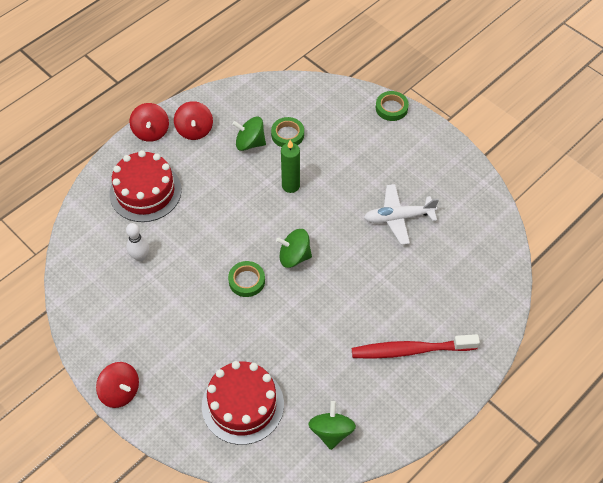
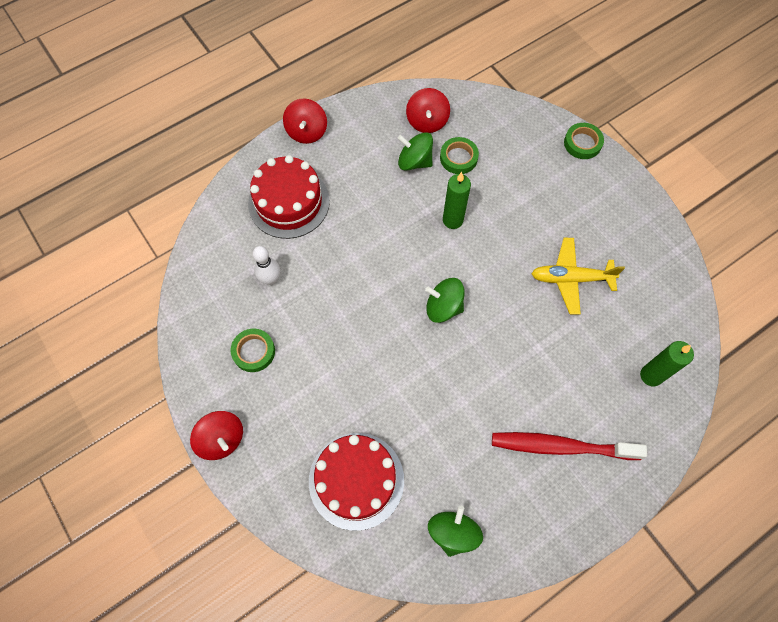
camera: 10 degrees right, 10 degrees up
(194, 130) = (355, 137): red spinning top -> red spinning top (427, 121)
(246, 281) = (385, 328): green tape -> green tape (253, 351)
(398, 218) = (571, 279): white plane -> yellow plane
(476, 283) = (651, 375): none -> green candle

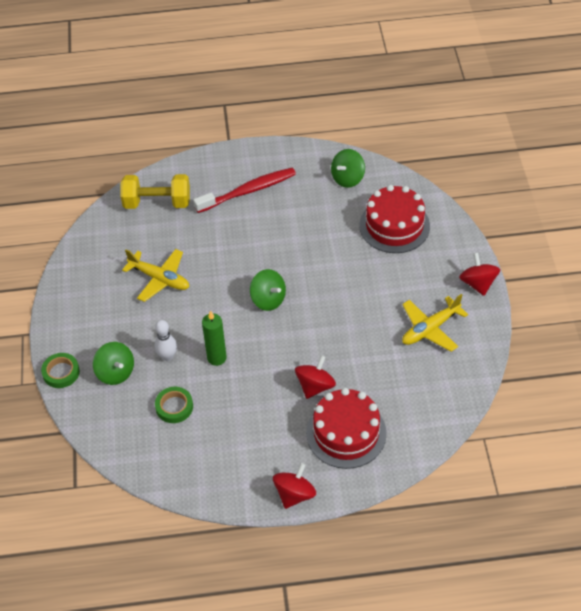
camera: 150 degrees left, 15 degrees down
(253, 351) = (430, 329): green tape -> yellow plane
(270, 279) = (392, 376): white bowling pin -> white bowling pin (167, 356)
(414, 161) = (214, 421): green spinning top -> green spinning top (115, 372)
(427, 121) = (177, 453): red spinning top -> red spinning top (315, 386)
(561, 446) = (248, 191): red toothbrush -> red toothbrush turned 60 degrees counterclockwise
(651, 375) = (157, 203): green candle -> yellow dumbbell

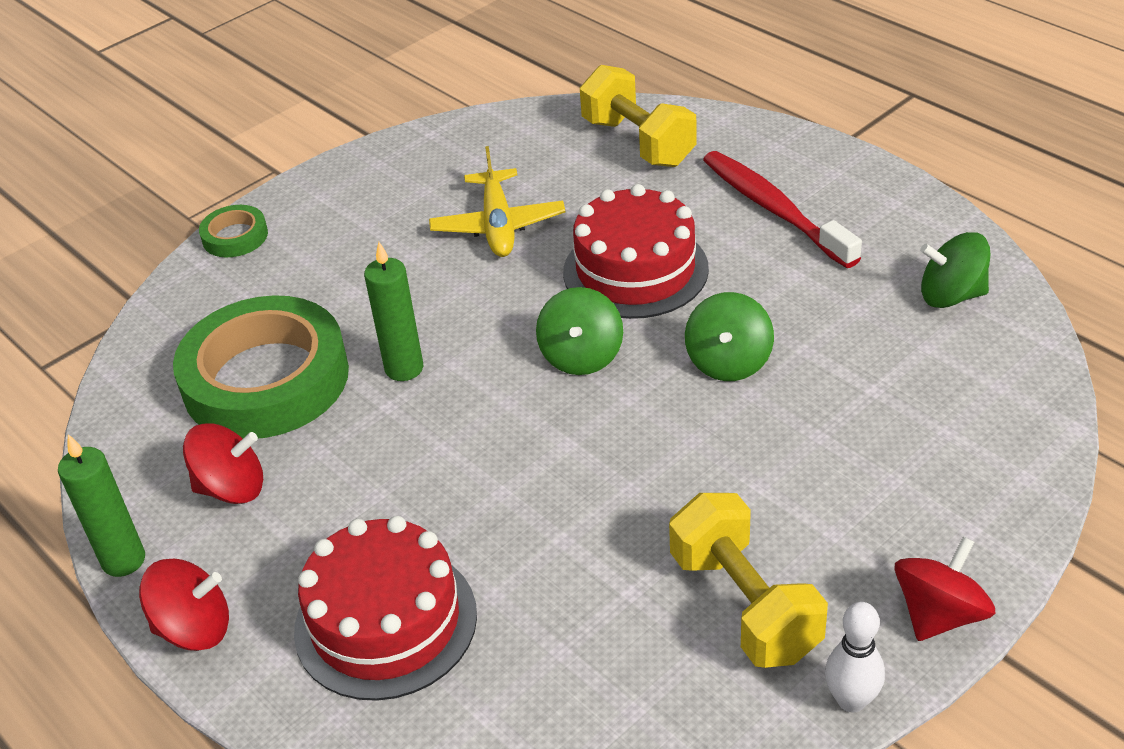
camera: 55 degrees right, 10 degrees down
(115, 372) = (280, 284): green spinning top -> green spinning top (728, 362)
(167, 356) = (358, 316): white bowling pin -> white bowling pin (851, 700)
(174, 407) = (266, 379): green tape -> green tape, size x2.26
(235, 503) = (124, 560): none -> green candle
(248, 191) = (774, 209): red toothbrush -> red toothbrush turned 150 degrees counterclockwise
(315, 386) = (454, 519): red spinning top -> red spinning top (232, 488)
(394, 226) = (925, 412): red cake -> red cake (635, 270)
(430, 329) = (744, 605): yellow plane -> yellow dumbbell

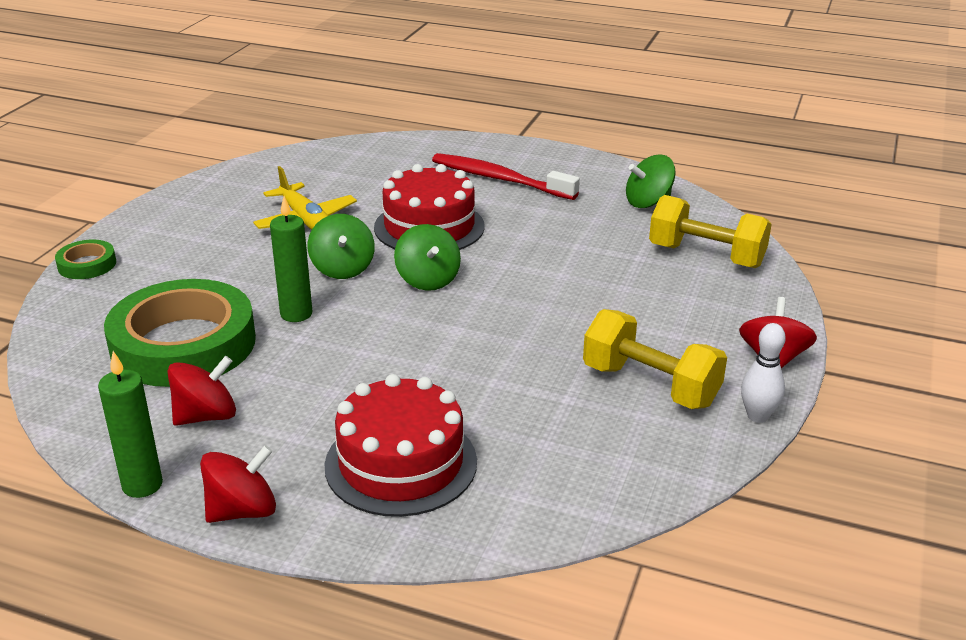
camera: 30 degrees left, 10 degrees down
(638, 142) = (375, 160): yellow dumbbell -> yellow dumbbell (706, 256)
(728, 362) = (534, 262): green spinning top -> green spinning top (342, 269)

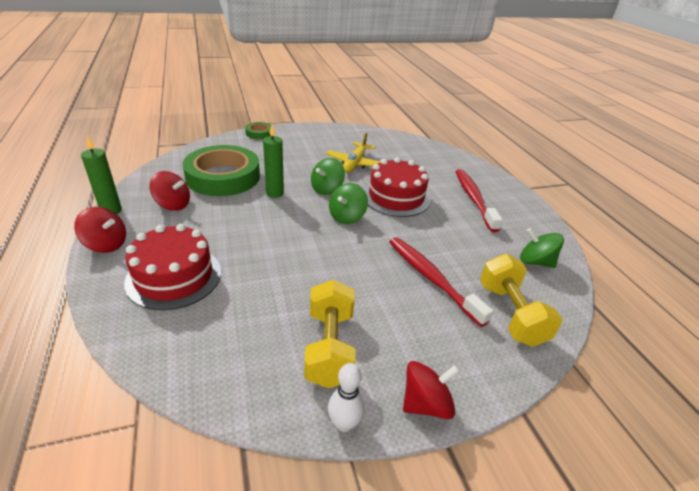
camera: 50 degrees right, 5 degrees up
(609, 275) = (432, 278): none -> red toothbrush

